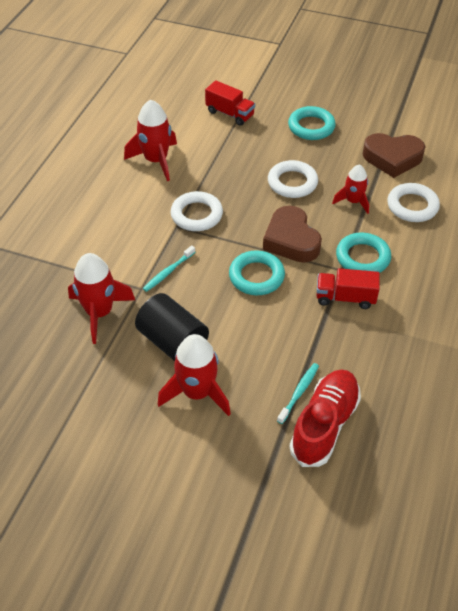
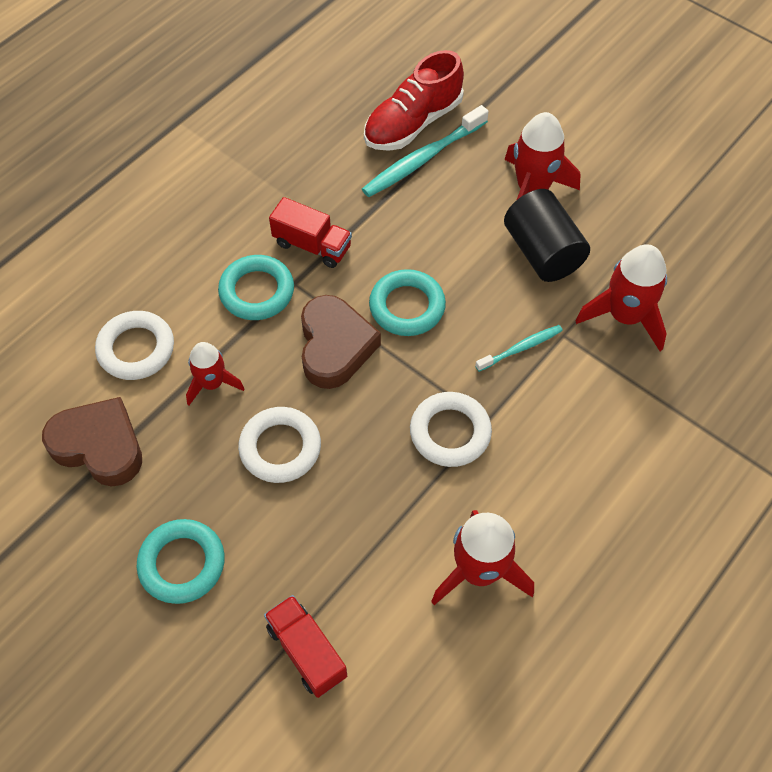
camera: 160 degrees left, 10 degrees up
(299, 392) = (423, 159): turquoise toothbrush -> turquoise toothbrush, size x1.76

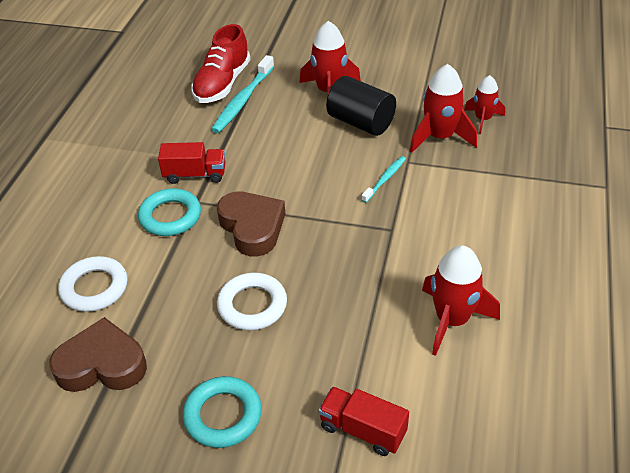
camera: 25 degrees left, 15 degrees down
(212, 383) = (171, 286): red rocket -> red rocket (482, 119)
(407, 306) = (289, 185): turquoise ring -> none
(450, 432) = (371, 246): white ring -> none

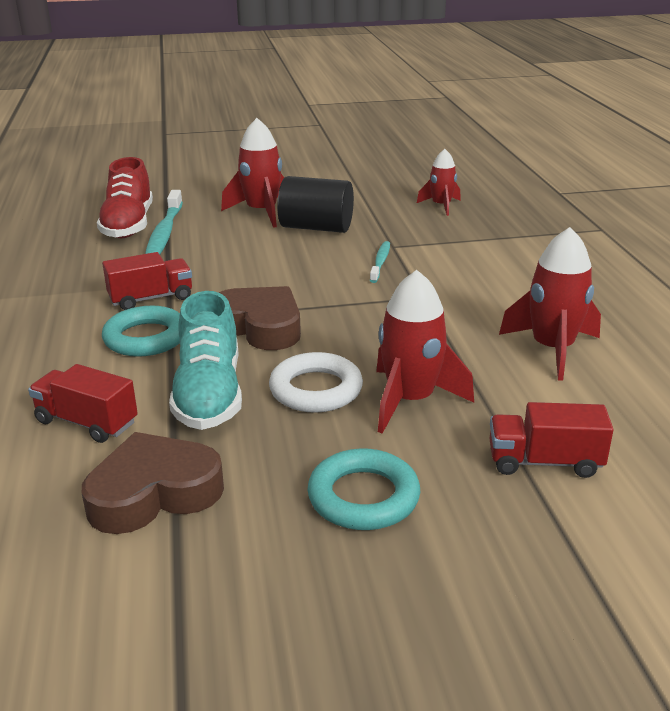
camera: 25 degrees left, 15 degrees down
(94, 288) = (87, 422): white ring -> red truck
(181, 286) = (209, 394): none -> turquoise shoe
(439, 137) = (409, 224): red rocket -> red rocket (410, 400)

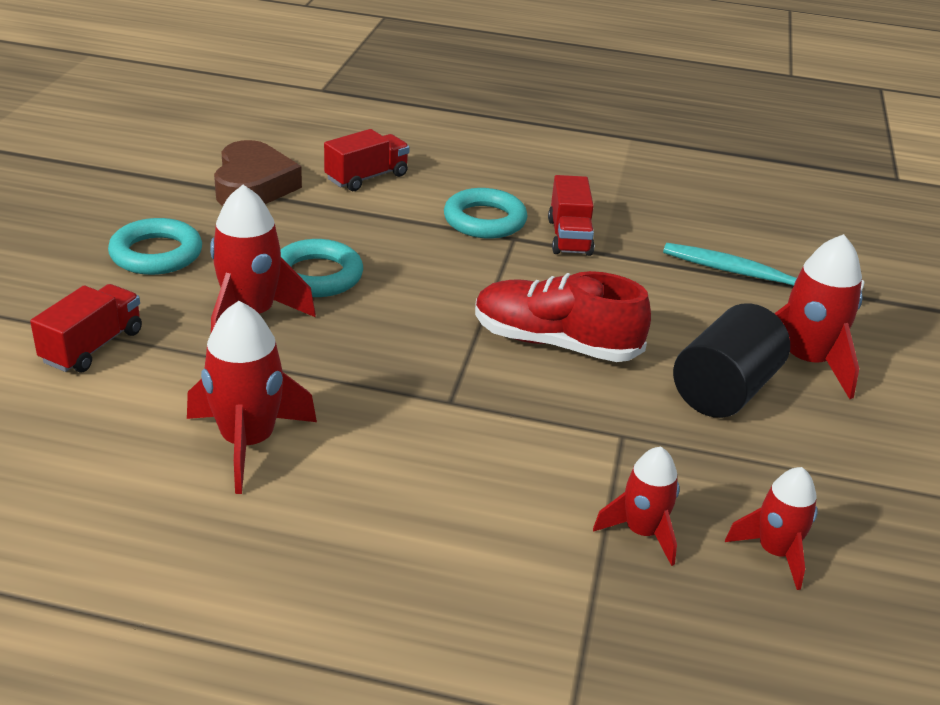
camera: 110 degrees right, 5 degrees up
(128, 225) = (792, 259): red shoe -> red shoe (555, 343)
(209, 394) = (359, 228): turquoise shoe -> none
(260, 326) = (461, 278): brown heart -> none
(316, 389) = (317, 275): white ring -> turquoise ring
(380, 262) = (572, 404): turquoise toothbrush -> none
(467, 231) = (642, 532): none -> red rocket

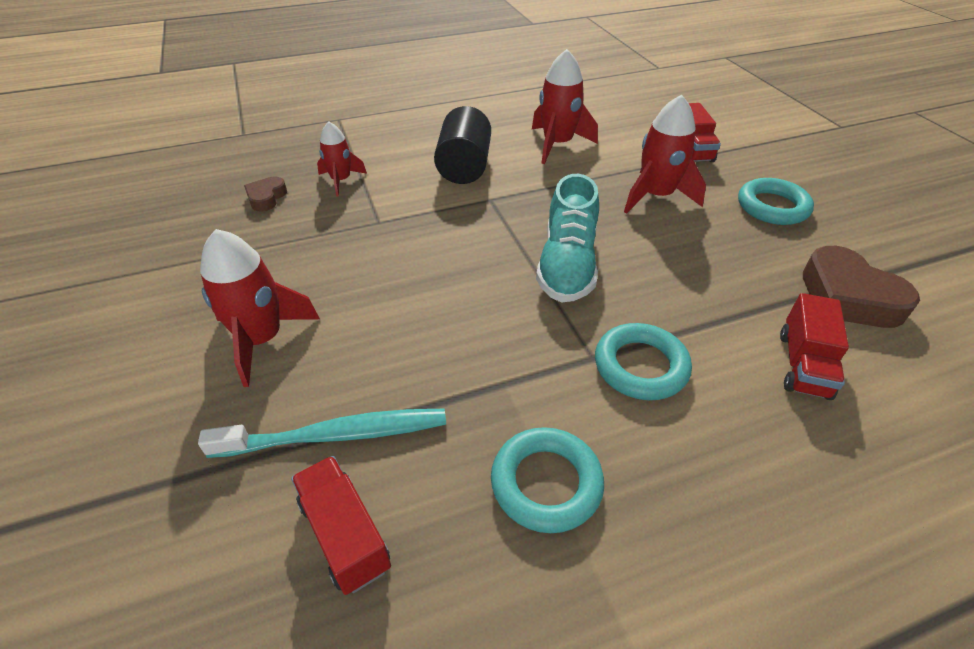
camera: 150 degrees right, 10 degrees up
(317, 275) = (668, 239): turquoise ring -> turquoise ring (546, 483)
(450, 298) = (567, 265): none -> turquoise shoe
(555, 343) = (464, 263): red shoe -> none
(569, 237) = (549, 389): red truck -> red truck (345, 534)
(724, 390) = (324, 281): black cylinder -> black cylinder (464, 167)
(775, 552) = (266, 198): red rocket -> brown heart

